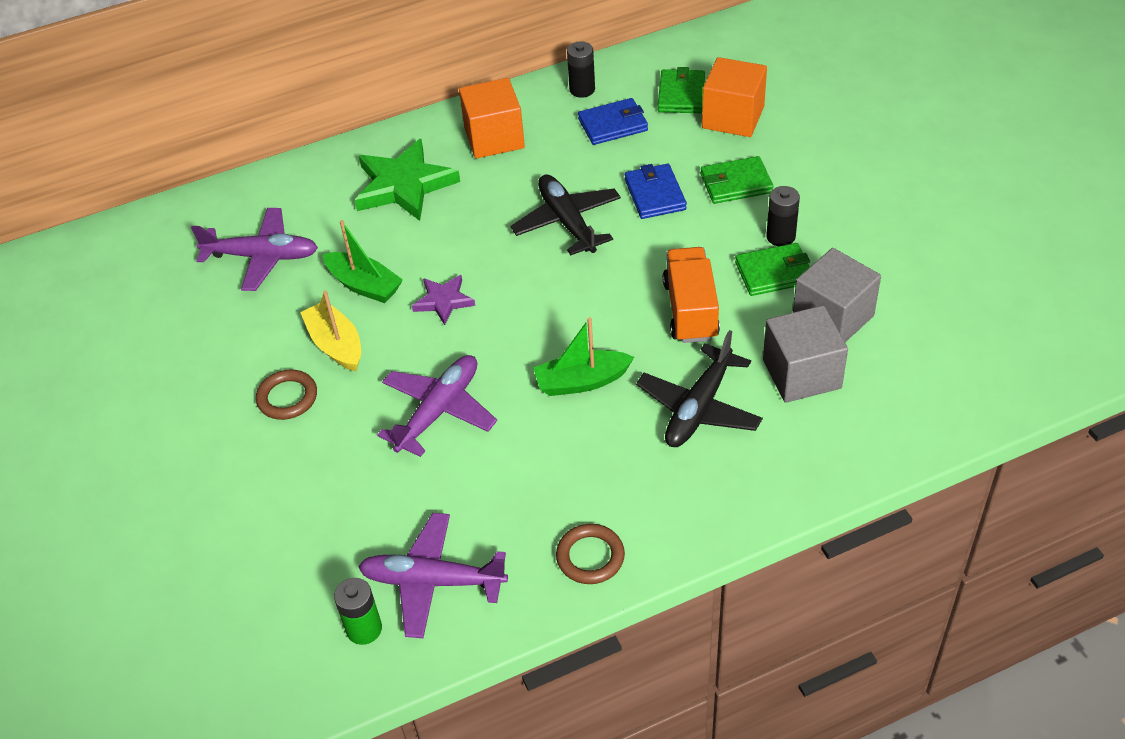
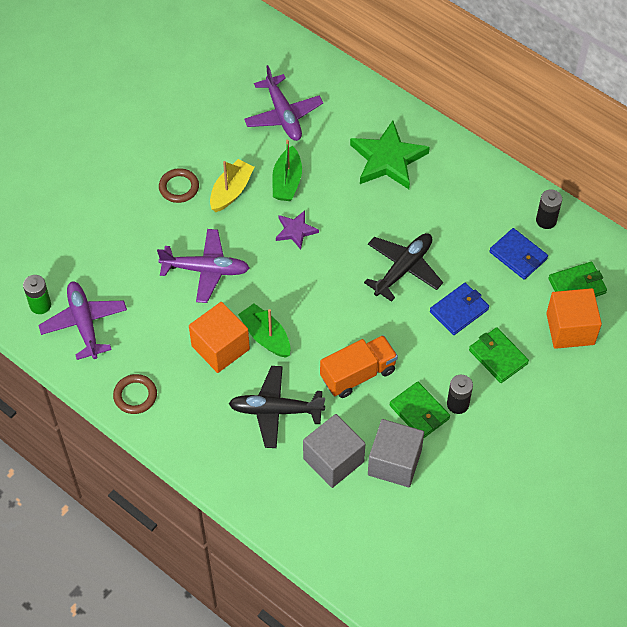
camera: 60 degrees right, 10 degrees up
(494, 138) = (463, 189): orange cube -> orange cube (220, 347)

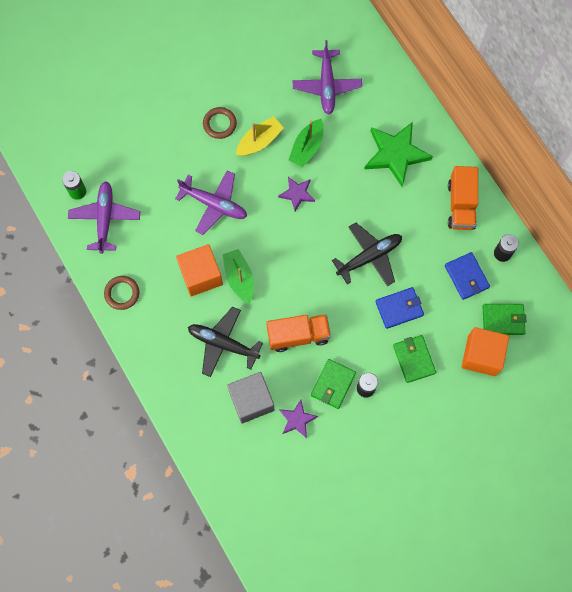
camera: 20 degrees right, 15 degrees up
(394, 462) = (297, 419): grey cube -> purple star
(419, 412) = (333, 384): green wallet -> green wallet turned 45 degrees clockwise
(480, 187) = (461, 205): none -> orange truck

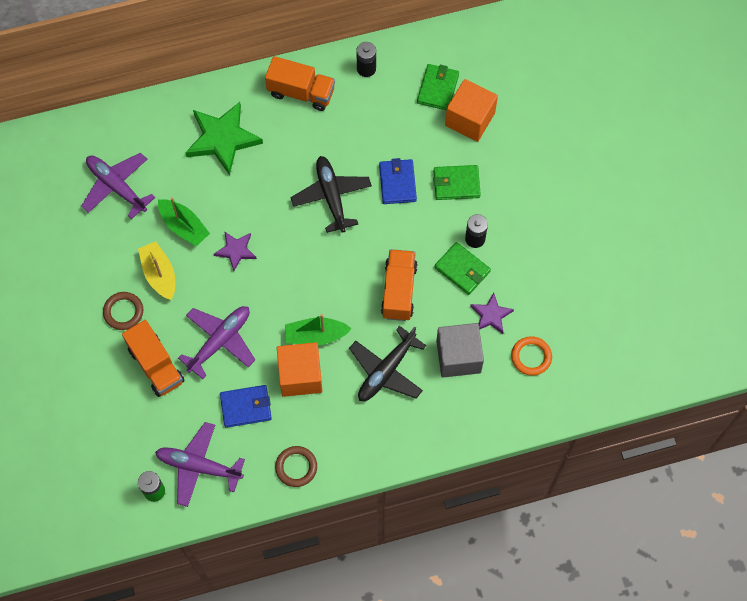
camera: 75 degrees left, 5 degrees down
(181, 162) = (156, 365): none -> orange truck
(267, 463) = (531, 357): none -> orange ring
(327, 86) = (116, 187): purple plane -> purple plane turned 150 degrees counterclockwise
(466, 277) = (381, 109): blue wallet -> blue wallet (246, 407)

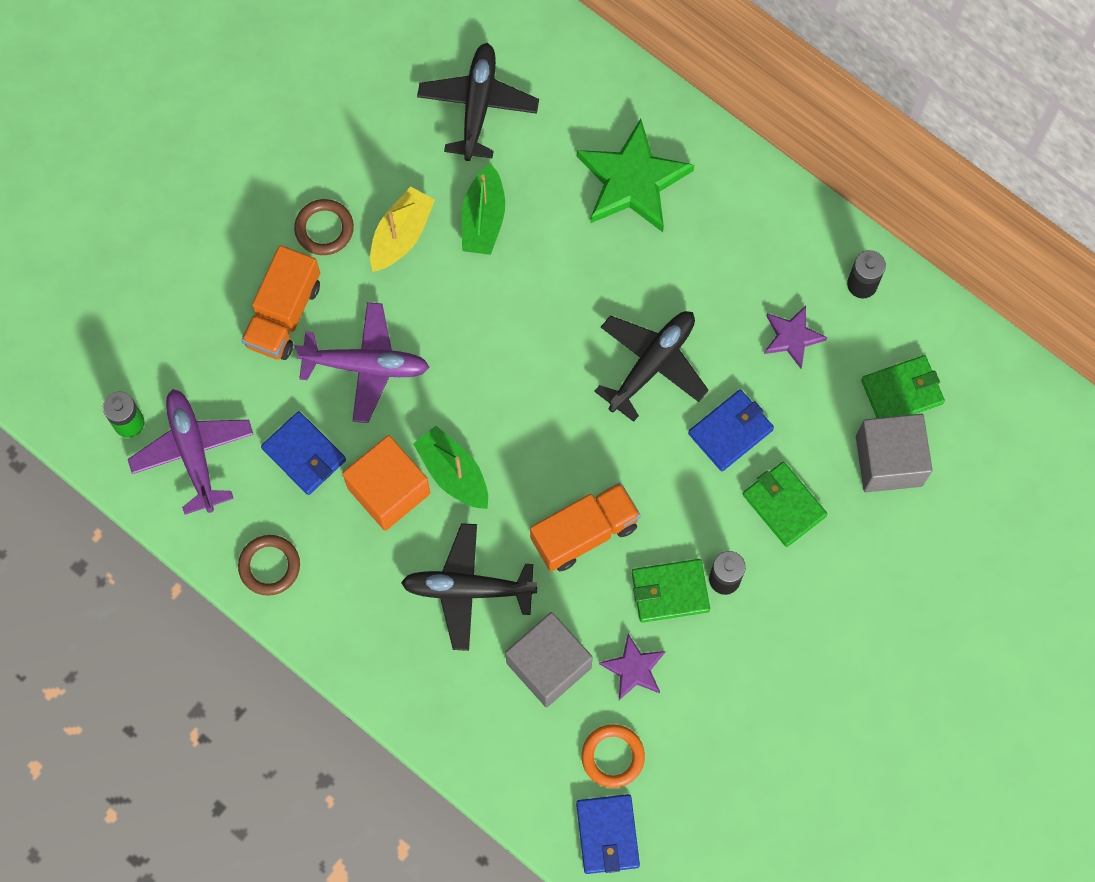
camera: 55 degrees right, 5 degrees up
(116, 187) = (478, 105): purple plane -> black plane
(236, 251) = (496, 301): purple star -> purple star (792, 337)
(301, 92) = (767, 229): orange truck -> none
(462, 269) = (670, 591): green wallet -> green wallet turned 75 degrees clockwise
(470, 119) = (889, 461): orange cube -> grey cube
(571, 387) = (607, 834): none -> blue wallet

